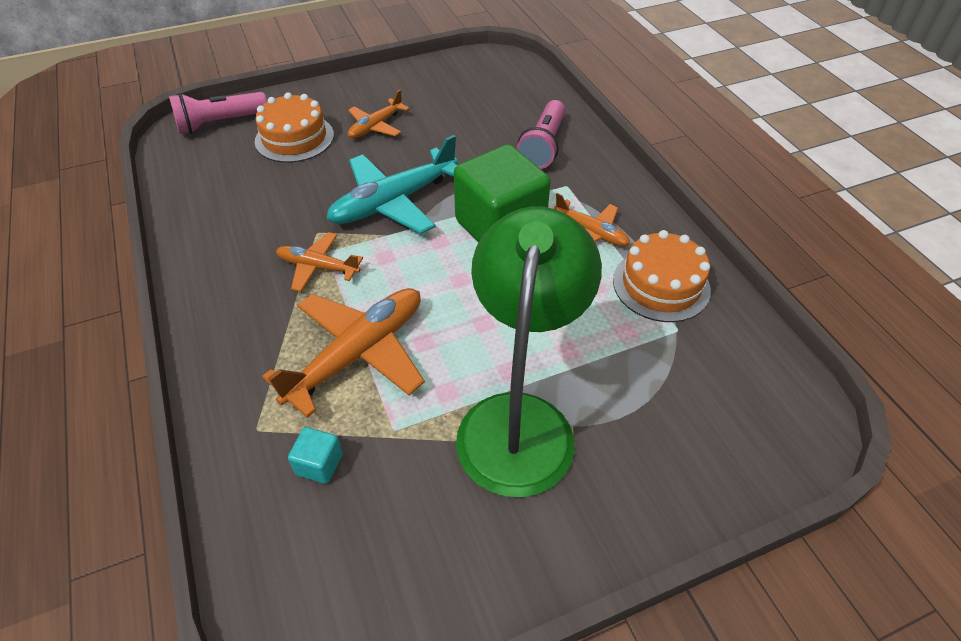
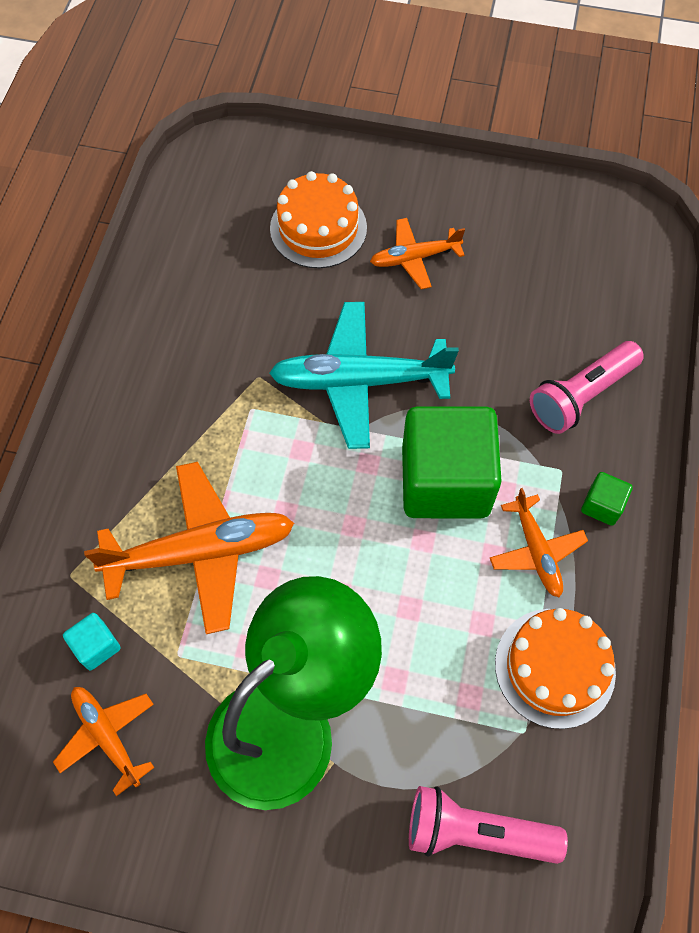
camera: 35 degrees right, 15 degrees up
(220, 123) = (257, 163): pink flashlight -> pink flashlight (476, 831)
(318, 267) = (231, 423): orange plane -> orange plane (107, 736)
(607, 191) = (602, 505): none -> green cube

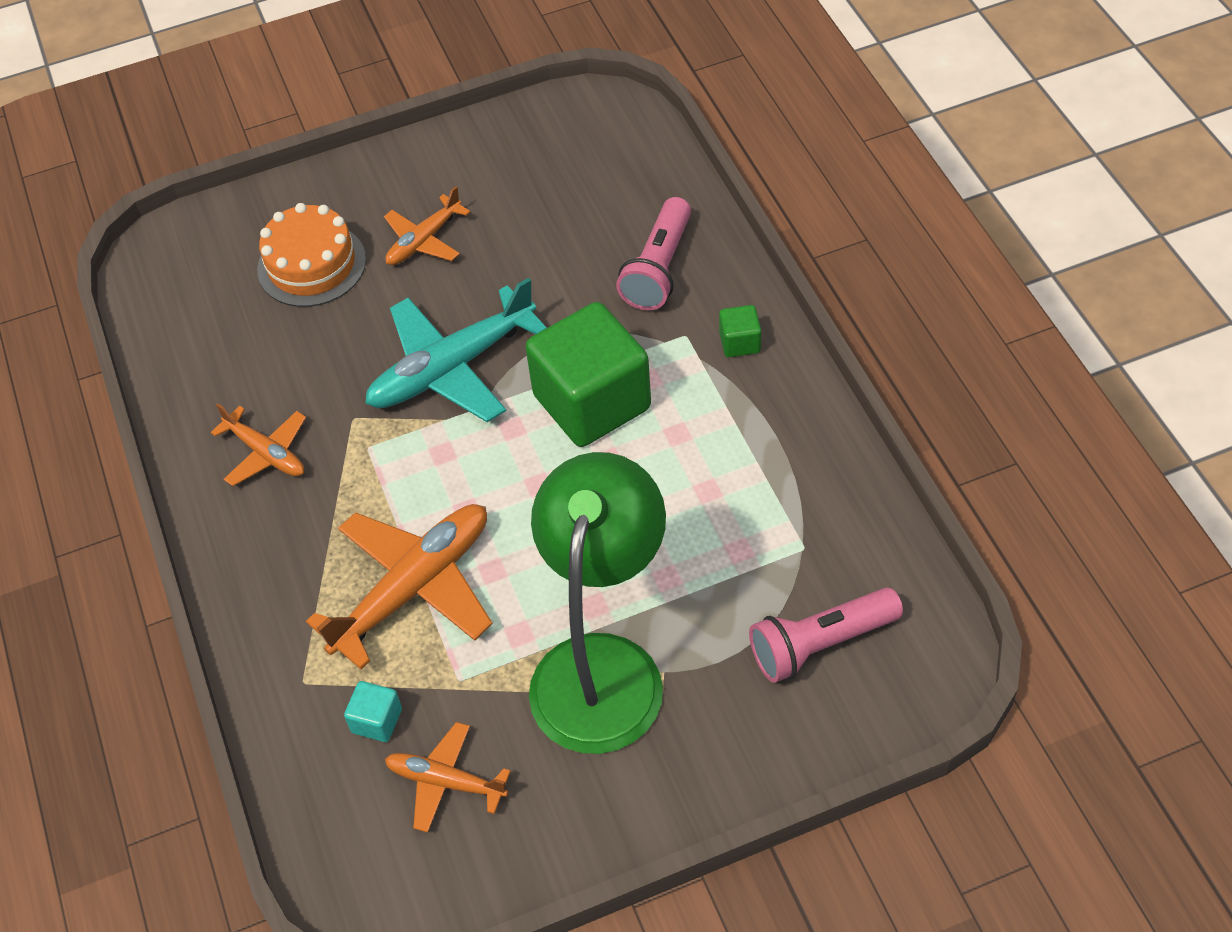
camera: 30 degrees left, 10 degrees down
(536, 551) = (711, 409): orange plane -> orange plane (266, 453)
(554, 667) = (792, 486): orange cake -> none

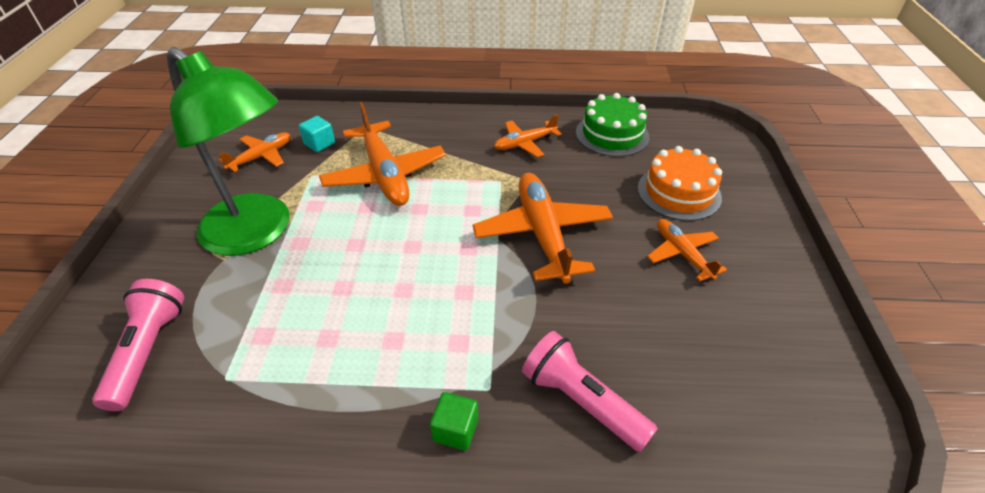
camera: 110 degrees right, 10 degrees down
(202, 361) = (612, 134): none -> green cake
(452, 368) = (542, 234): turquoise plane -> orange plane
(592, 402) = (461, 299): green cube -> none

